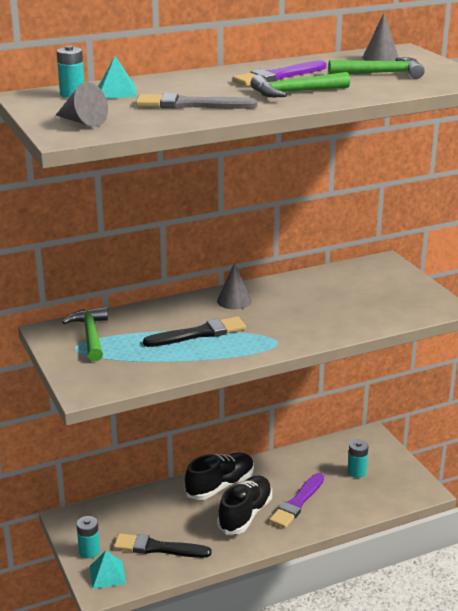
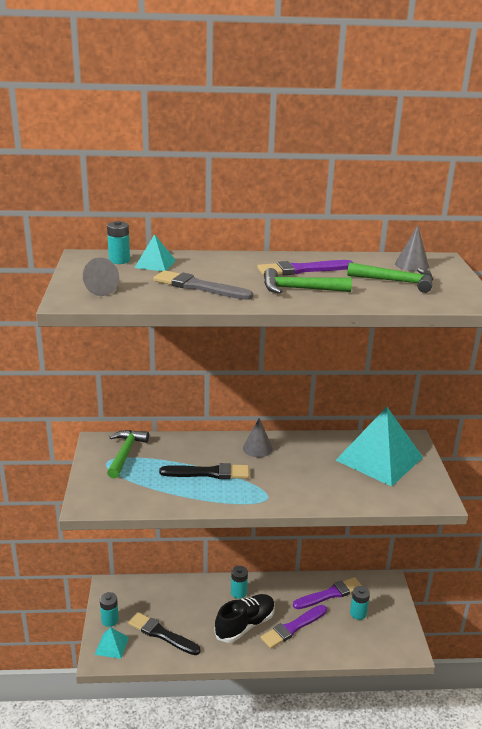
camera: 20 degrees right, 0 degrees up
(220, 486) = (238, 592): black shoe -> turquoise battery
(318, 462) = (329, 594): none -> purple brush
(365, 284) = (379, 458): none -> turquoise pyramid

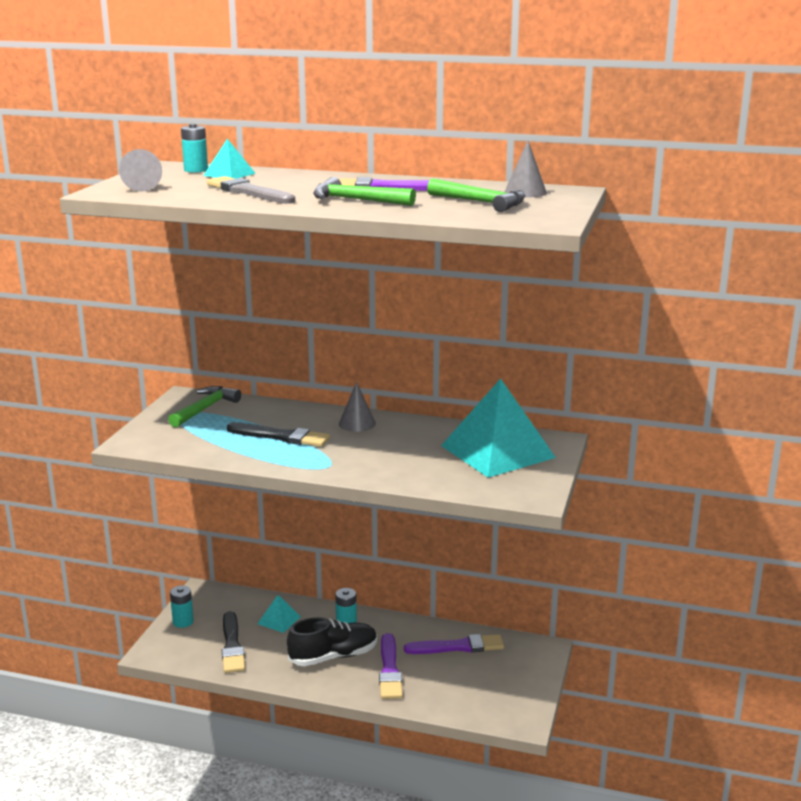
camera: 20 degrees right, 5 degrees down
(112, 645) = (171, 645): turquoise pyramid -> turquoise pyramid (279, 620)
(162, 634) = (232, 645): black brush -> black brush turned 150 degrees counterclockwise
(293, 627) = (389, 670): purple brush -> purple brush turned 75 degrees counterclockwise
(358, 613) = (481, 672): turquoise battery -> none

